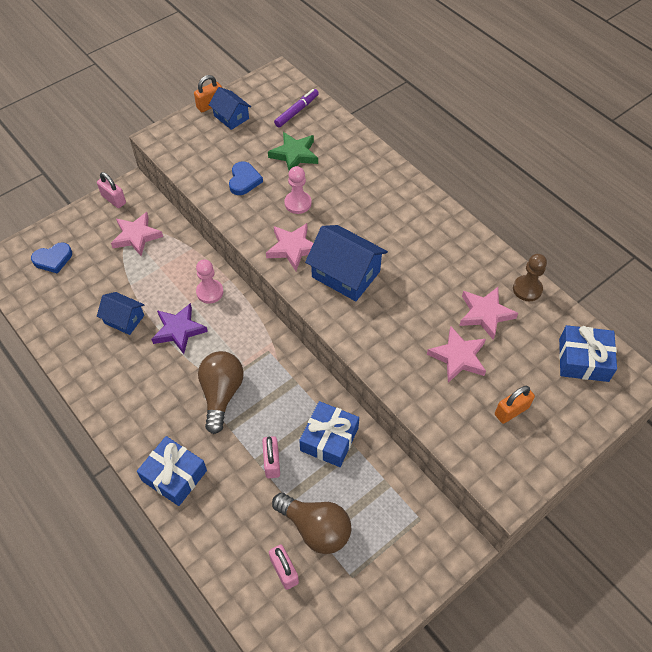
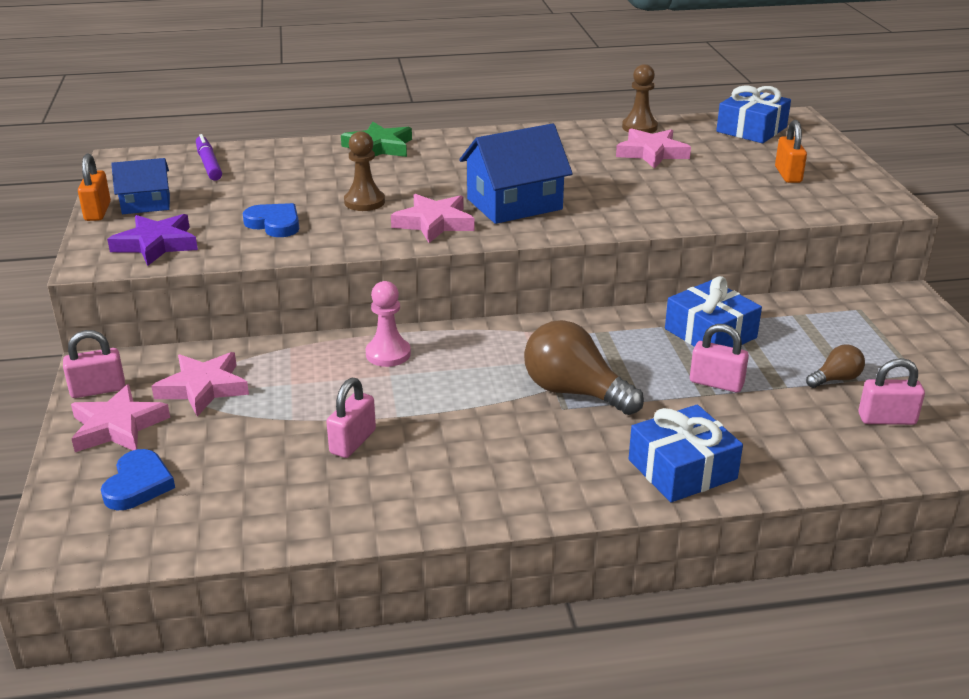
camera: 60 degrees left, 25 degrees down
(124, 319) = (353, 442): blue house -> pink padlock
(179, 330) = (427, 397): purple star -> purple star (156, 244)
(294, 155) = (280, 184): green star -> green star (379, 147)
(298, 203) = (364, 202): pink pawn -> brown pawn
(315, 528) = (836, 379): brown light bulb -> brown light bulb, size x0.50
(458, 357) = (696, 180): pink star -> pink star (117, 426)

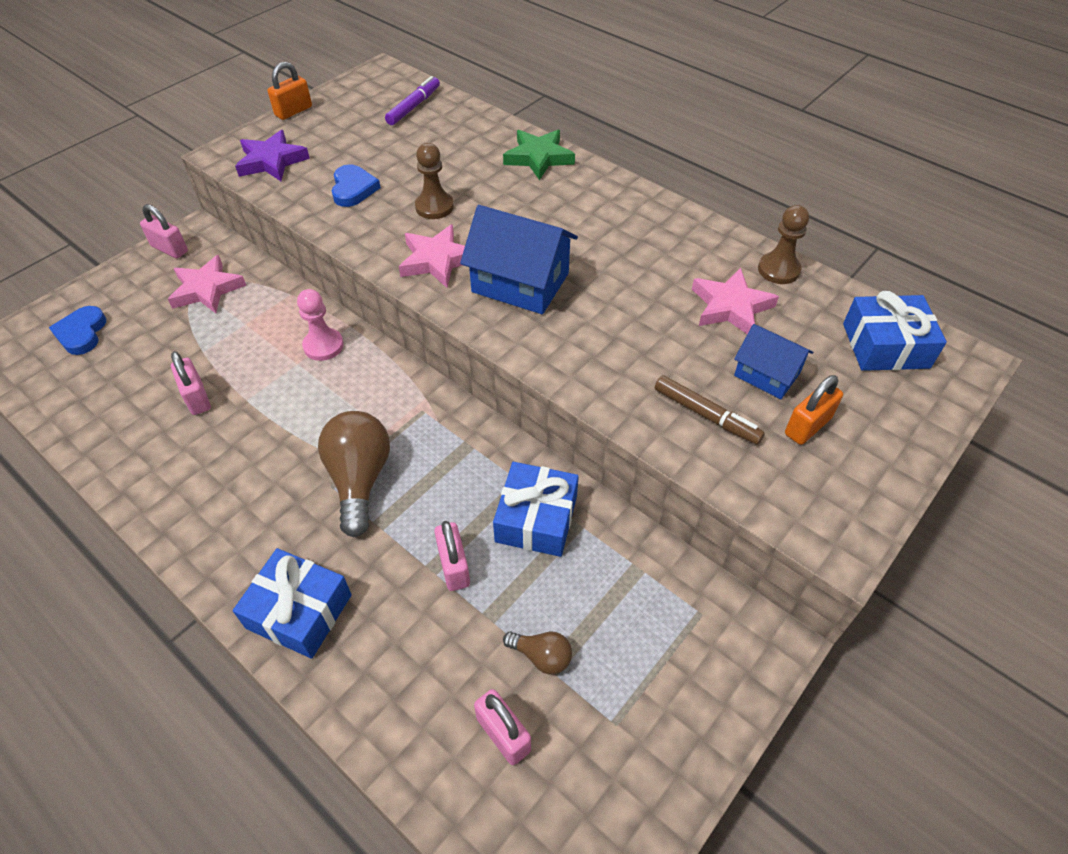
camera: 50 degrees right, 20 degrees up
(117, 426) = (136, 283): pink star -> none
(138, 484) = (82, 333): blue heart -> blue heart turned 120 degrees clockwise
(146, 204) = (324, 121): blue house -> blue house (767, 374)
(353, 442) = (197, 398): pink padlock -> pink padlock turned 75 degrees clockwise
(739, 197) = (706, 415): none -> brown marker

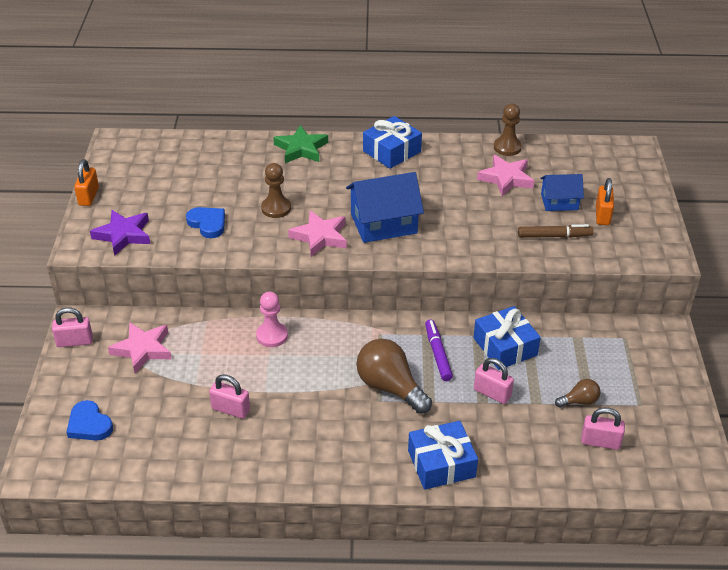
camera: 40 degrees left, 10 degrees down
(414, 106) = (174, 154): purple marker -> purple marker (437, 354)
(885, 345) = (595, 159): blue gift -> blue gift (391, 151)

